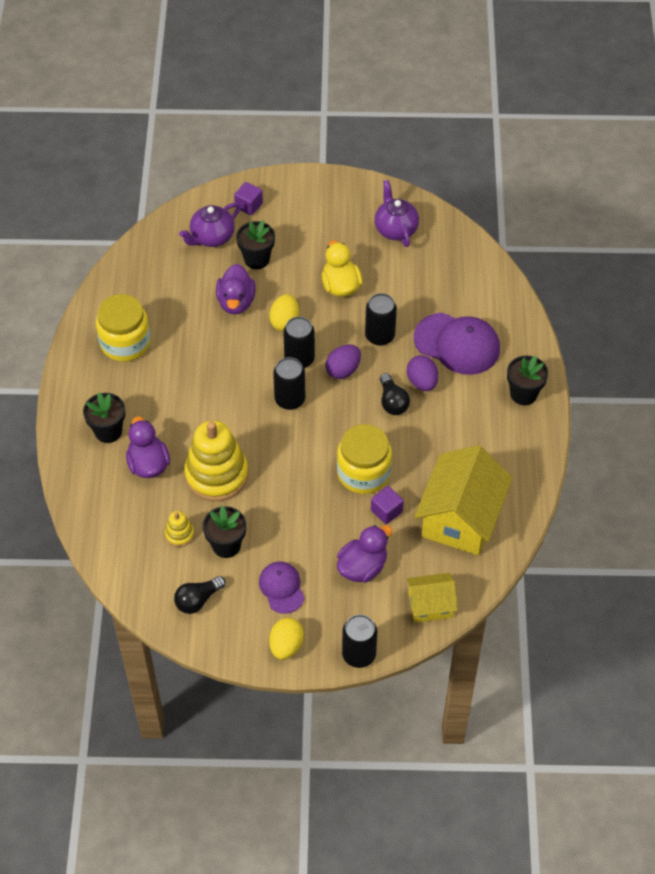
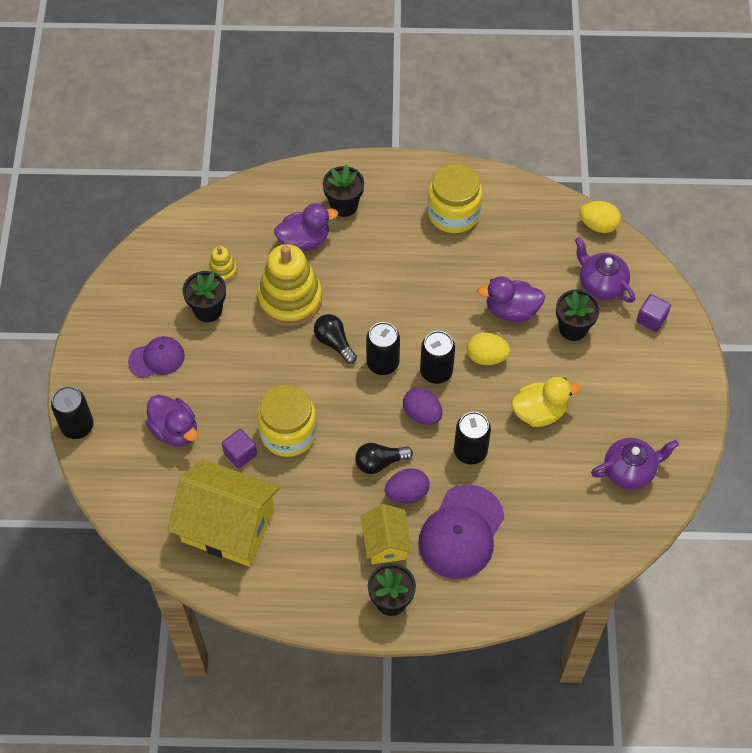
camera: 90 degrees right, 5 degrees up
(198, 600) = (149, 288): black light bulb -> black light bulb (334, 342)
(286, 646) = (93, 363): yellow egg -> yellow egg (598, 225)
(430, 605) = (126, 492): yellow house -> yellow house (386, 543)

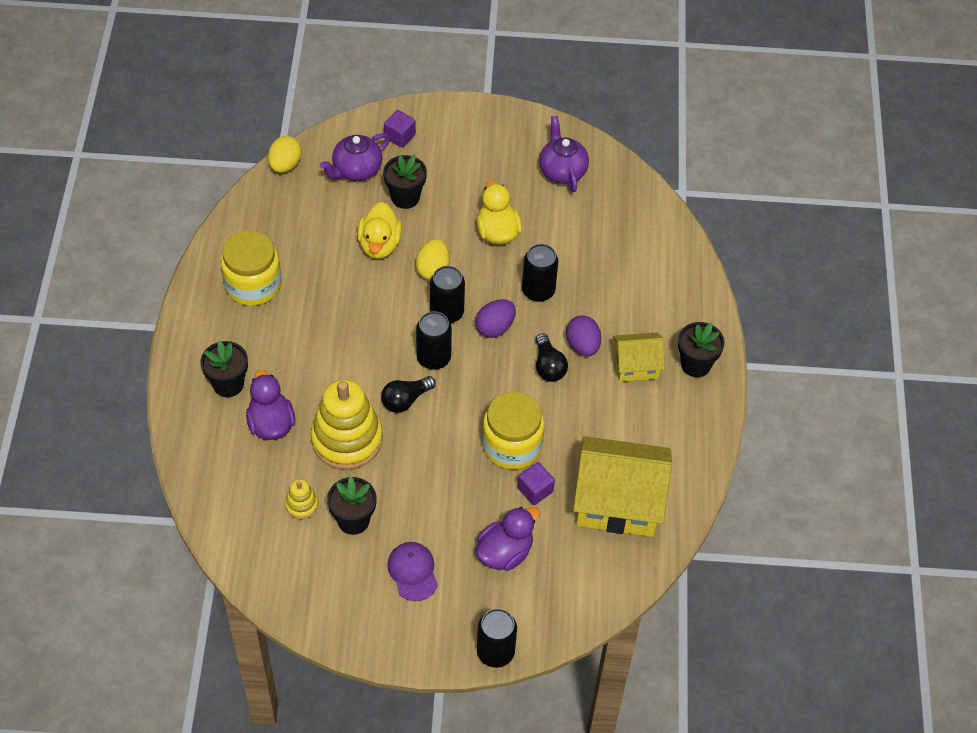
camera: 90 degrees left, 5 degrees down
(228, 526) = (618, 502): yellow house -> yellow house turned 75 degrees clockwise
(461, 532) = (624, 304): purple cap -> none
(511, 310) = (379, 245): purple duck -> yellow duck

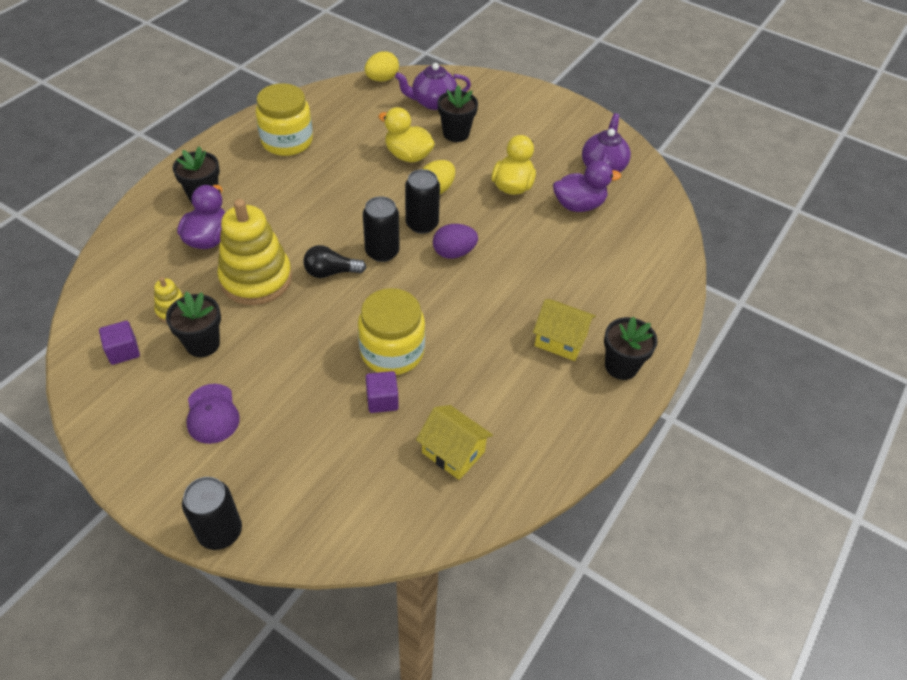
camera: 30 degrees right, 5 degrees down
(379, 245) = (408, 155): yellow duck -> yellow duck turned 90 degrees clockwise
(400, 136) = (485, 94): purple cube -> purple cube (123, 351)
(413, 572) = (212, 414): purple cap -> purple cap turned 150 degrees clockwise
(505, 552) = (308, 441): purple duck -> purple duck (579, 205)
(538, 291) = (514, 242): black can -> none
(548, 366) = (477, 303): black light bulb -> none
(583, 345) = (522, 301): purple egg -> none
(618, 502) = (453, 452): yellow house -> yellow house, size x0.54

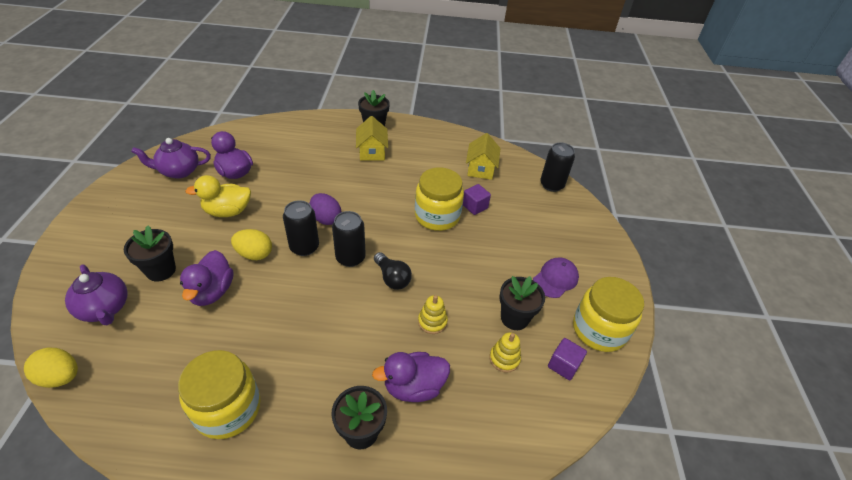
camera: 120 degrees left, 5 degrees down
(123, 409) = (599, 329): none -> yellow jar
(220, 531) = (608, 235): black can -> black can (551, 185)
(256, 279) = (432, 322): yellow stacking toy -> yellow stacking toy, size x0.45
(408, 155) = (212, 292): yellow duck -> purple duck

